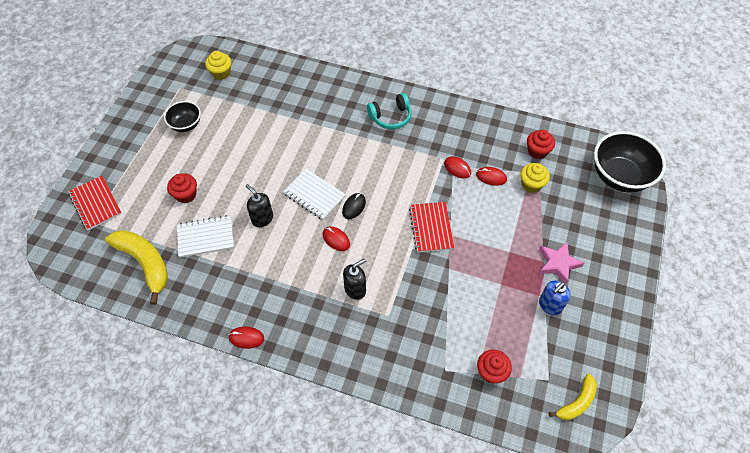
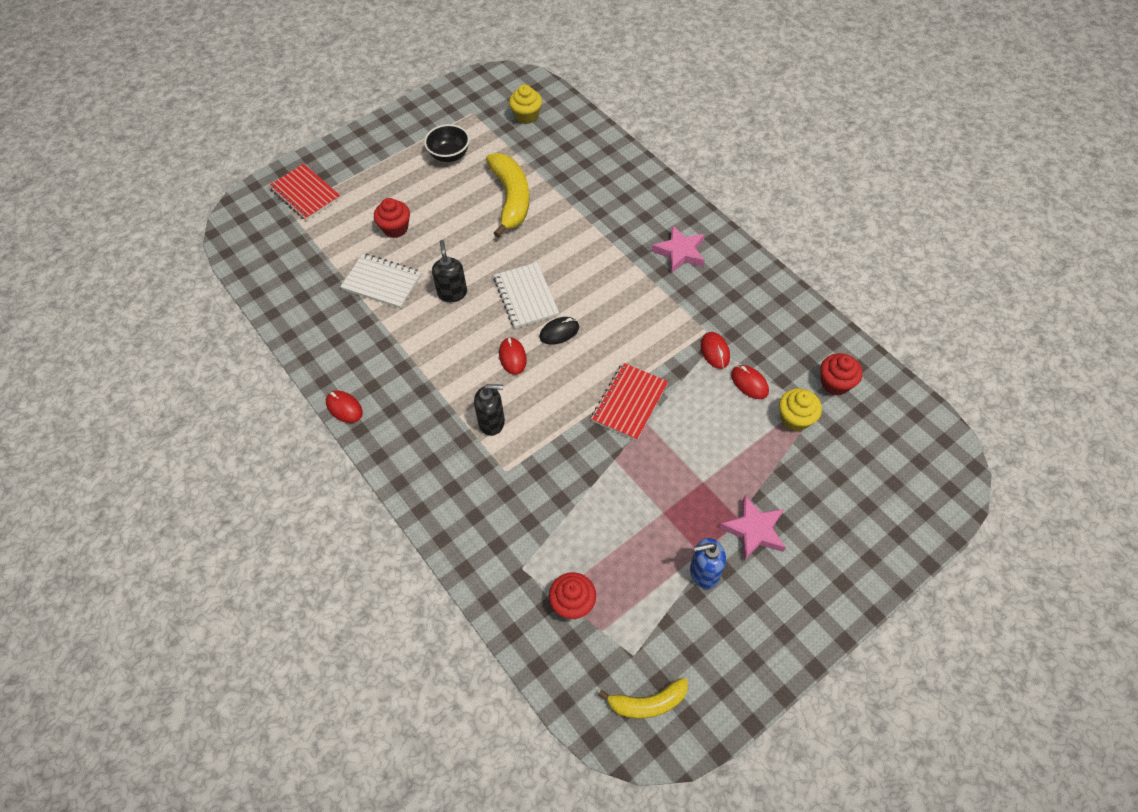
camera: 35 degrees right, 0 degrees up
(95, 203) = (305, 194): red notebook -> red notebook turned 45 degrees counterclockwise
(145, 263) = (306, 277): yellow banana -> yellow banana (511, 198)
(390, 117) = (680, 252): turquoise headphones -> pink star
(619, 176) = (925, 471): black bowl -> none

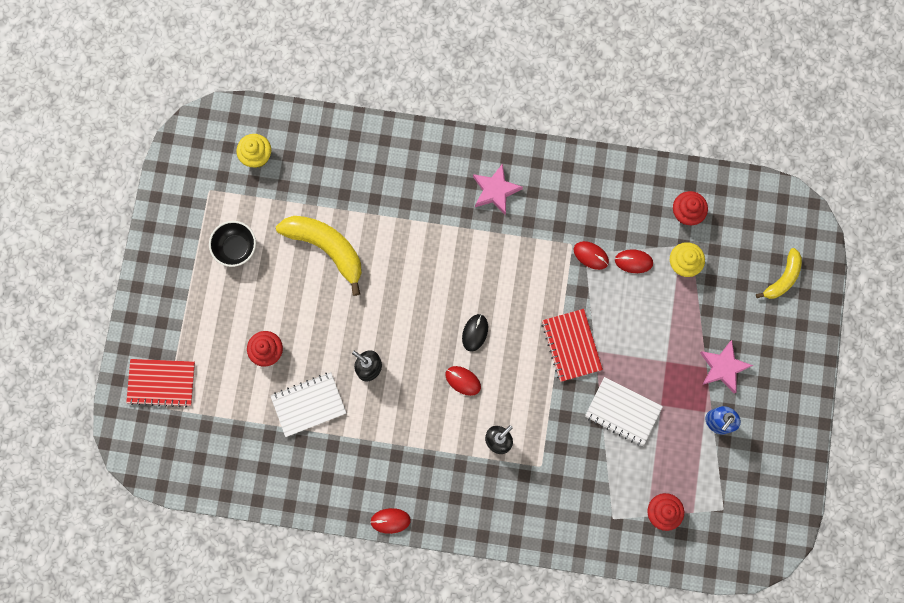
camera: 45 degrees left, 20 degrees up
(526, 296) = (424, 324): white notebook -> white notebook (623, 411)
(647, 703) = (754, 529): yellow banana -> yellow banana (782, 278)

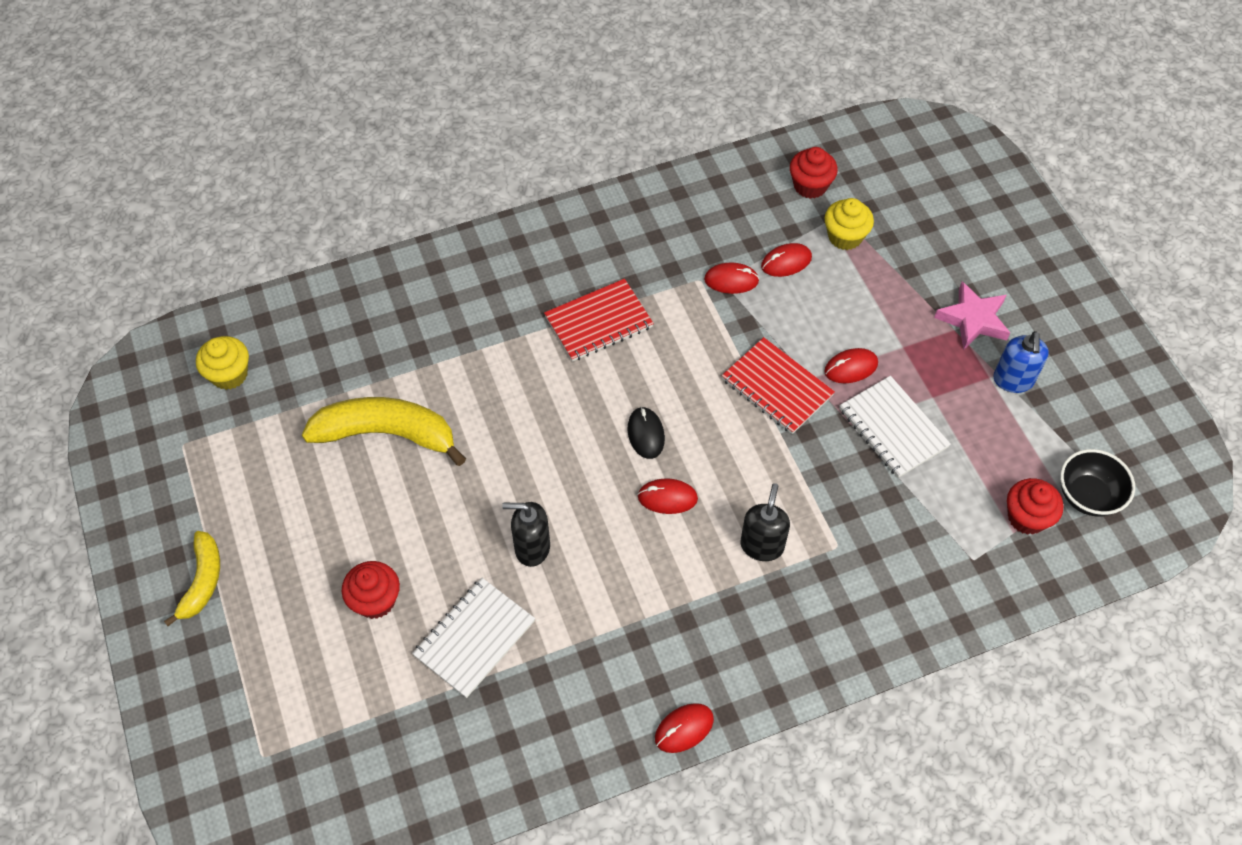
camera: 30 degrees left, 20 degrees down
(161, 382) = (237, 725): red notebook -> red notebook (598, 322)
(236, 248) = (258, 495): black bowl -> black bowl (1087, 496)
(495, 191) = (568, 268): pink star -> none
(623, 411) = (893, 428): white notebook -> white notebook turned 60 degrees clockwise
(624, 357) = (850, 368): none -> red mouse
(782, 278) = (967, 198): yellow banana -> yellow banana (202, 581)

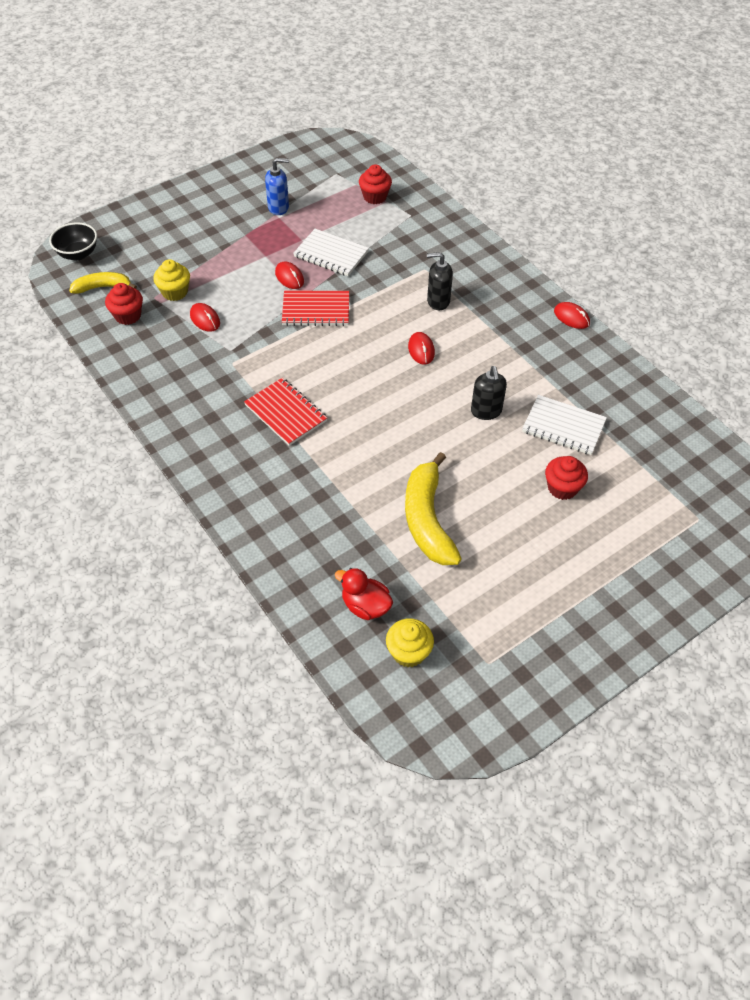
camera: 105 degrees left, 5 degrees down
(202, 581) = (597, 602): yellow banana -> yellow banana (103, 287)
(300, 348) = (365, 606): none -> red duck
(646, 434) = (375, 369): black mouse -> none
(731, 280) = (228, 345): red mouse -> none
(777, 387) = (316, 310): red notebook -> red notebook turned 60 degrees clockwise
(893, 428) = (331, 254): white notebook -> white notebook turned 75 degrees clockwise
(973, 319) = (235, 227): pink star -> none
(1087, 496) = (352, 175): black bowl -> black bowl (78, 254)

